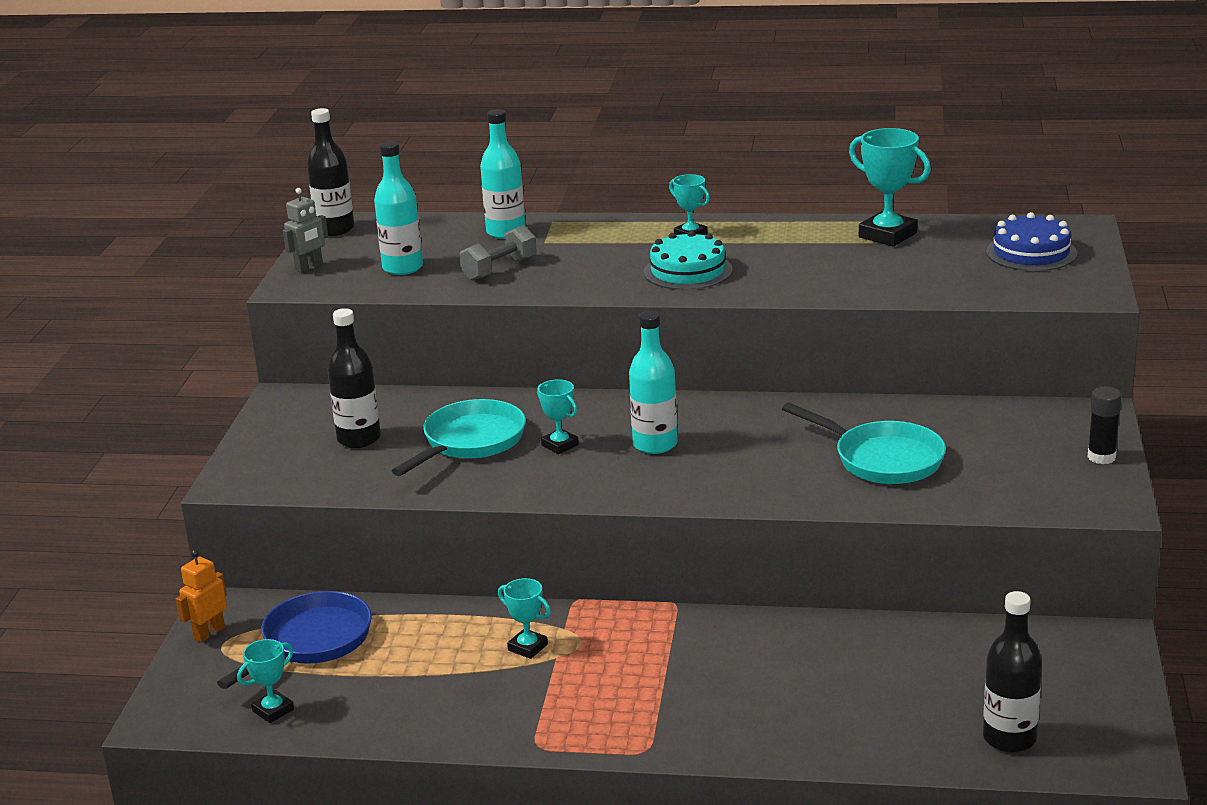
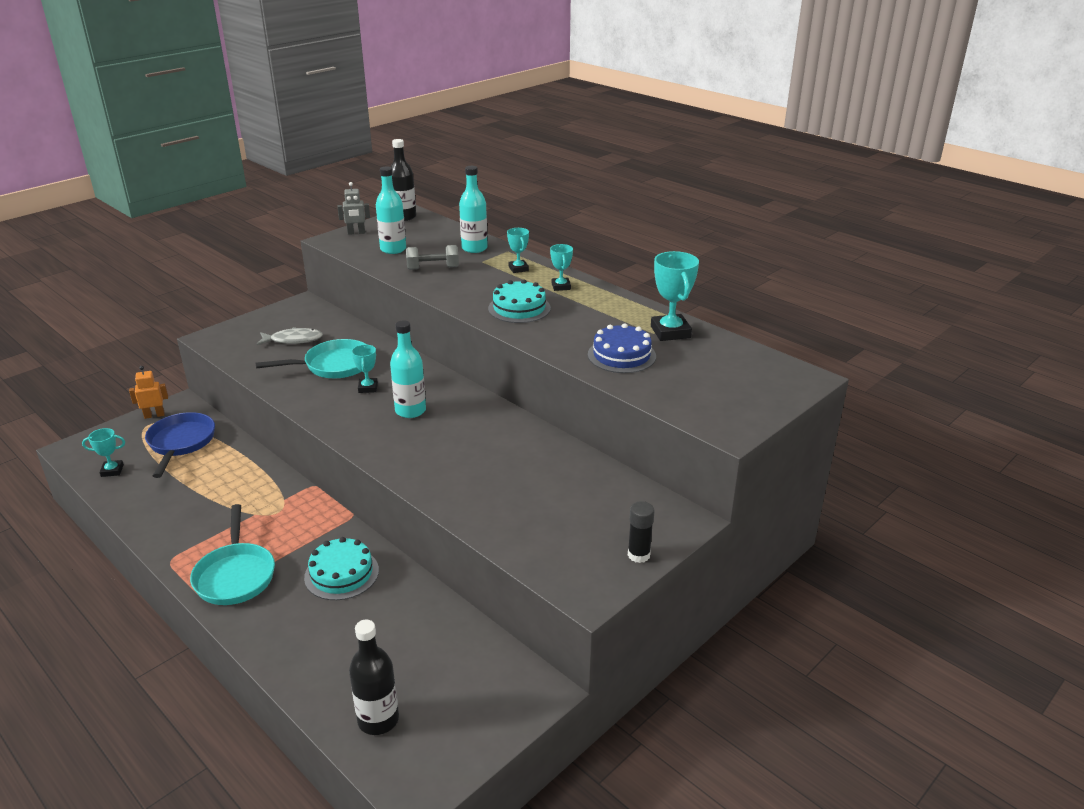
camera: 35 degrees right, 5 degrees up
(312, 641) = (181, 443): blue pan -> blue pan turned 75 degrees counterclockwise
(359, 439) = (293, 340): black bottle -> grey fish
(528, 647) = (253, 500): turquoise trophy -> turquoise trophy (518, 269)
(760, 655) = (341, 573): none -> turquoise cake
(883, 459) = (507, 483): turquoise pan -> turquoise pan (235, 575)
(1031, 252) = (740, 382): blue cake -> blue cake (621, 355)

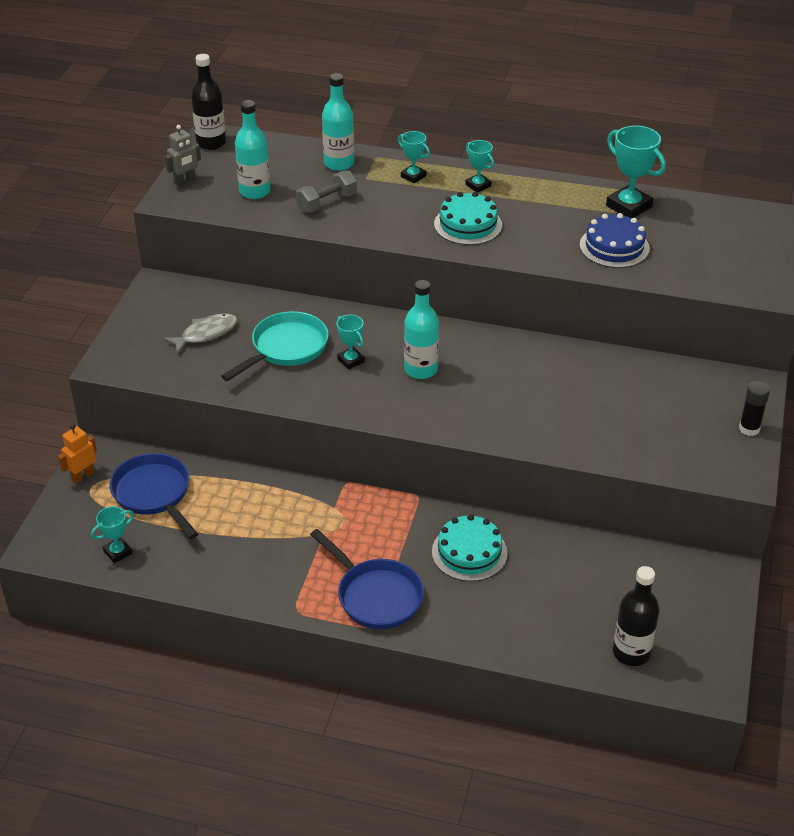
camera: 30 degrees left, 10 degrees up
(235, 575) = (376, 596): turquoise pan -> blue pan

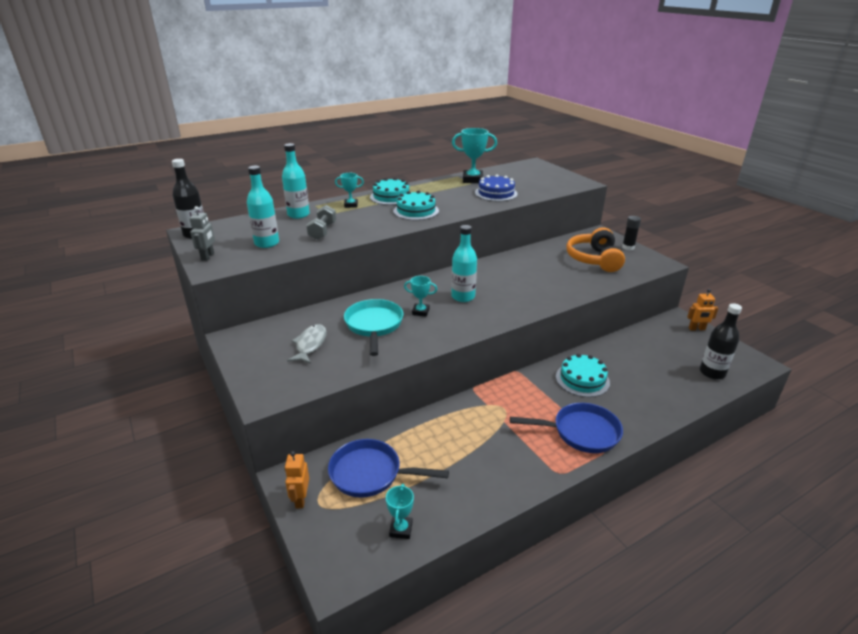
camera: 45 degrees left, 10 degrees down
(478, 185) = (391, 197): turquoise trophy -> turquoise cake
(665, 417) = (594, 259): none -> orange headphones
(723, 600) = (697, 329): none -> orange robot

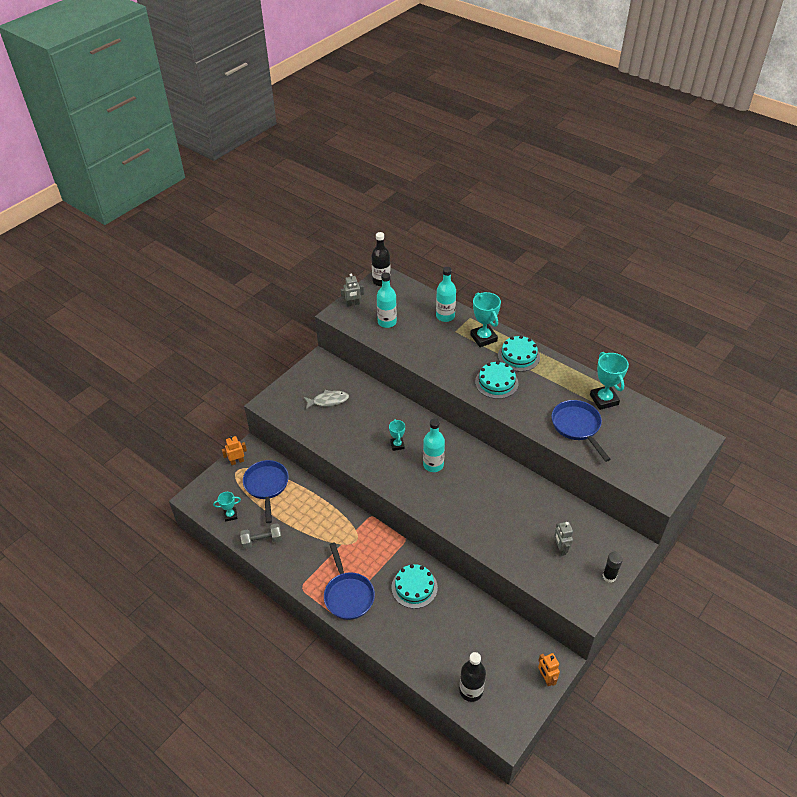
camera: 70 degrees right, 15 degrees up
(322, 231) = (423, 342): grey dumbbell -> grey dumbbell (262, 541)
(351, 205) = (483, 338): turquoise trophy -> turquoise trophy, size x1.73
(374, 325) = (366, 425): turquoise pan -> none
(496, 193) = (577, 426): blue cake -> blue pan
(594, 259) = (560, 549): orange headphones -> grey robot

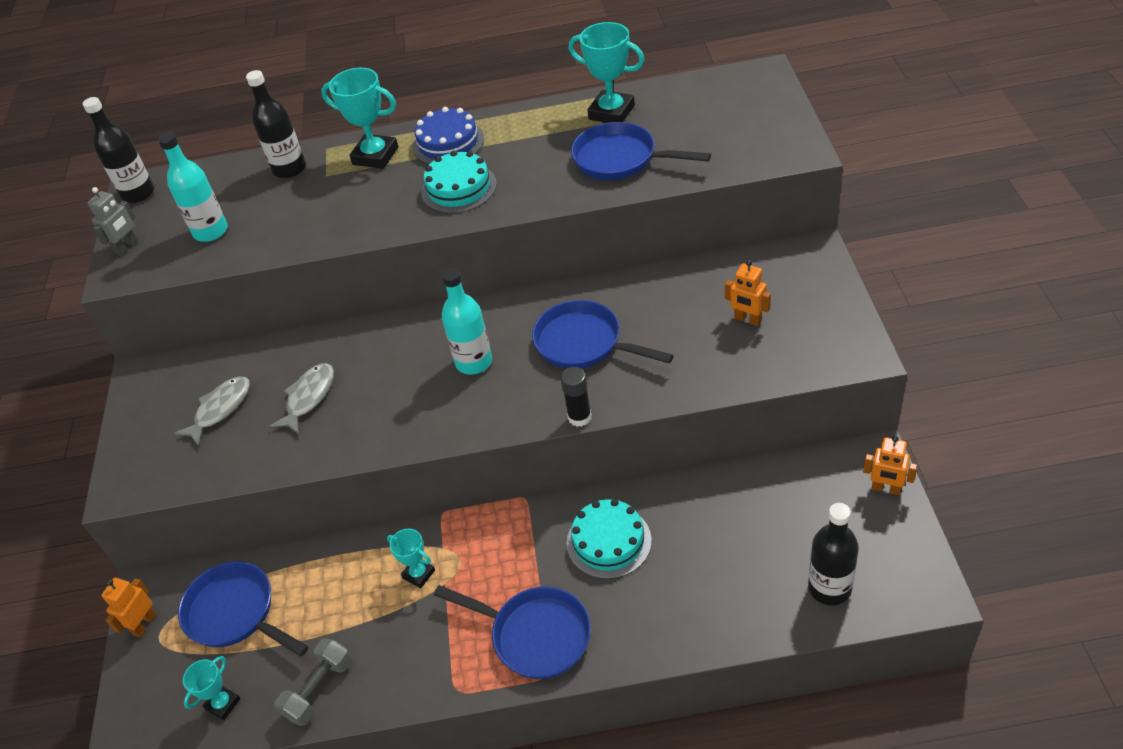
camera: 40 degrees left, 0 degrees up
(361, 424) = (308, 397): none -> grey fish
(397, 445) = (394, 380): turquoise trophy -> turquoise trophy (418, 574)
(445, 316) = (289, 169): turquoise bottle -> black bottle
(483, 496) = (583, 343): none -> blue pan
(518, 356) = (448, 143): turquoise cake -> blue cake
(560, 549) = (747, 320): grey robot -> orange robot
(609, 576) = (835, 300): black glue stick -> black glue stick (579, 417)

